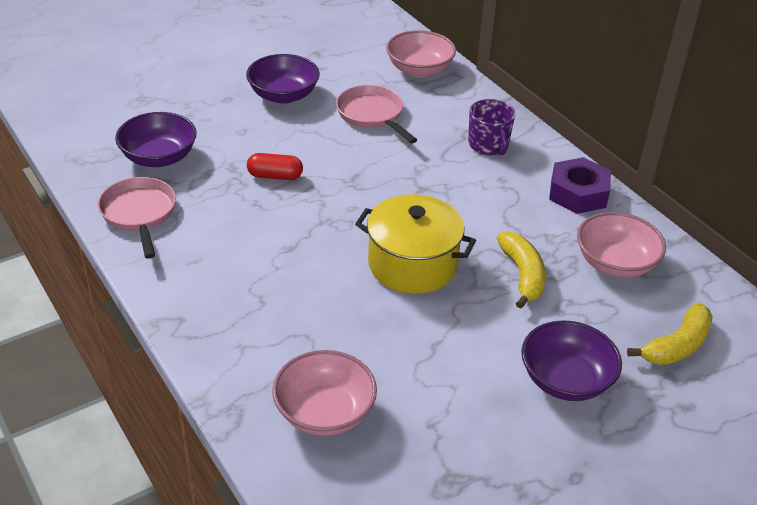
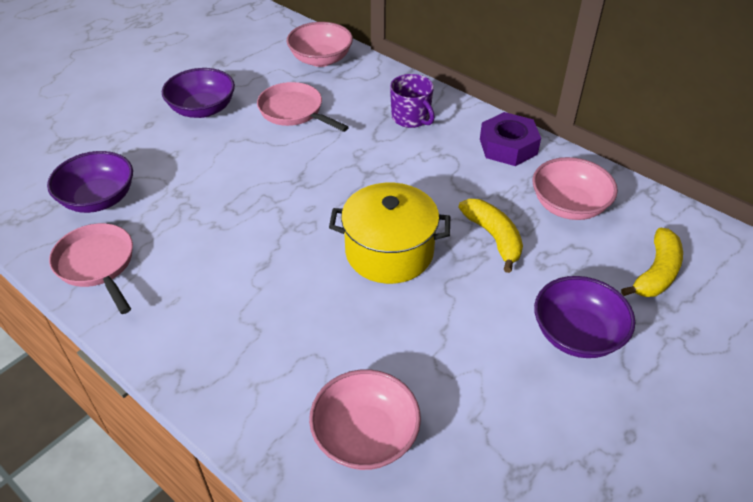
camera: 15 degrees left, 5 degrees up
(275, 176) = (223, 192): red capsule -> none

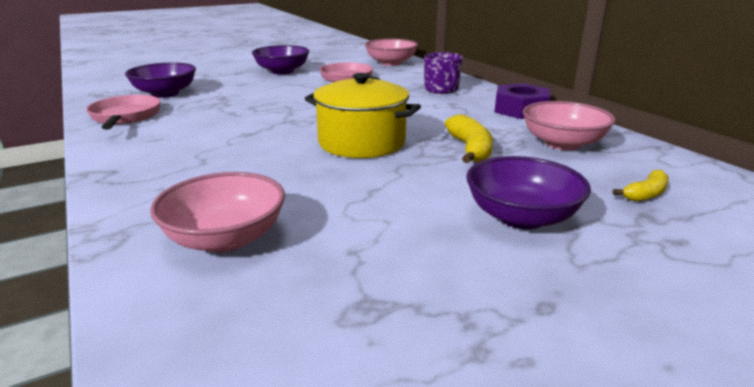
camera: 20 degrees right, 20 degrees down
(656, 273) = (645, 194): yellow banana -> yellow banana, size x0.61

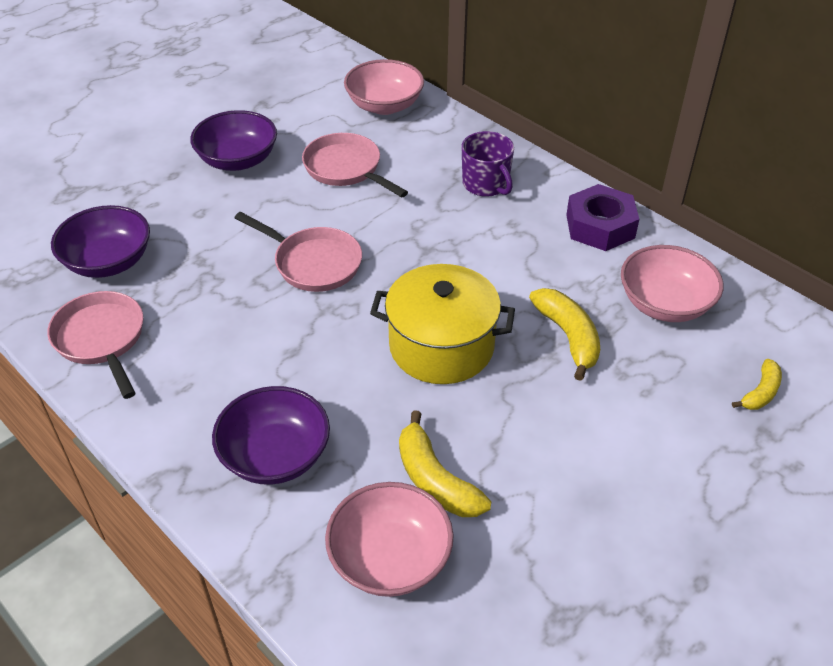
camera: 15 degrees left, 20 degrees up
(296, 105) = (313, 263): none -> pink pan
(305, 202) = (436, 480): none -> yellow banana
(521, 217) = (653, 459): purple bowl -> purple bowl (275, 455)

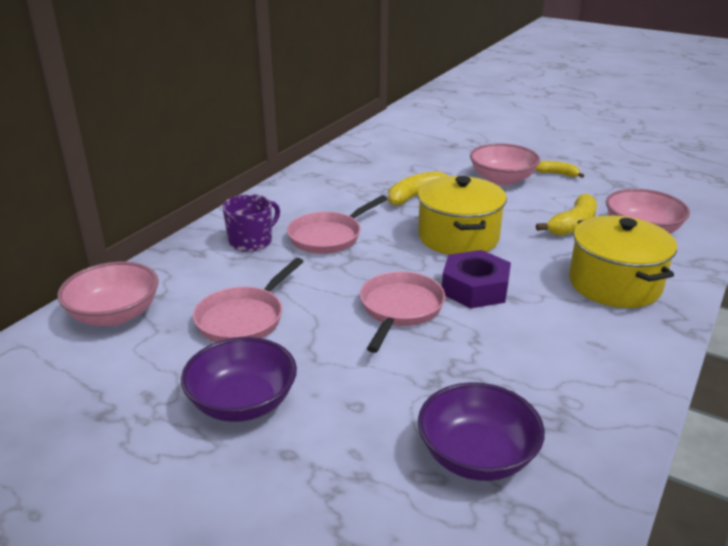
camera: 105 degrees left, 15 degrees down
(101, 339) = (588, 416): pink pan -> pink pan (328, 237)
(275, 455) = (614, 284): purple bowl -> yellow pot
(600, 226) = (293, 193): purple nut -> purple nut (475, 288)
(665, 304) = (366, 171): pink bowl -> pink bowl (502, 179)
(760, 392) = (425, 146): yellow banana -> yellow banana (557, 174)

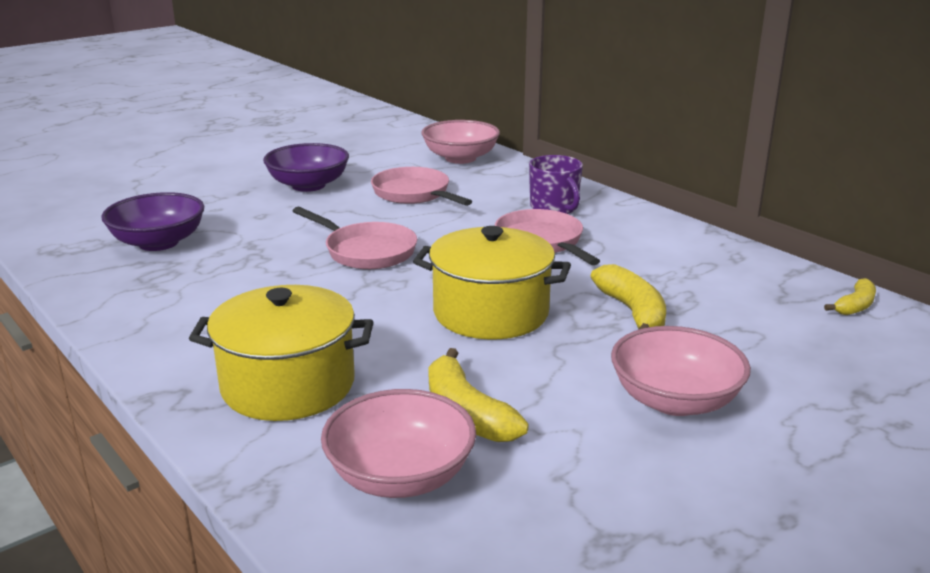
camera: 110 degrees right, 5 degrees down
(475, 288) = (367, 294): purple nut -> none
(557, 174) = (685, 474): yellow banana -> yellow banana (855, 306)

